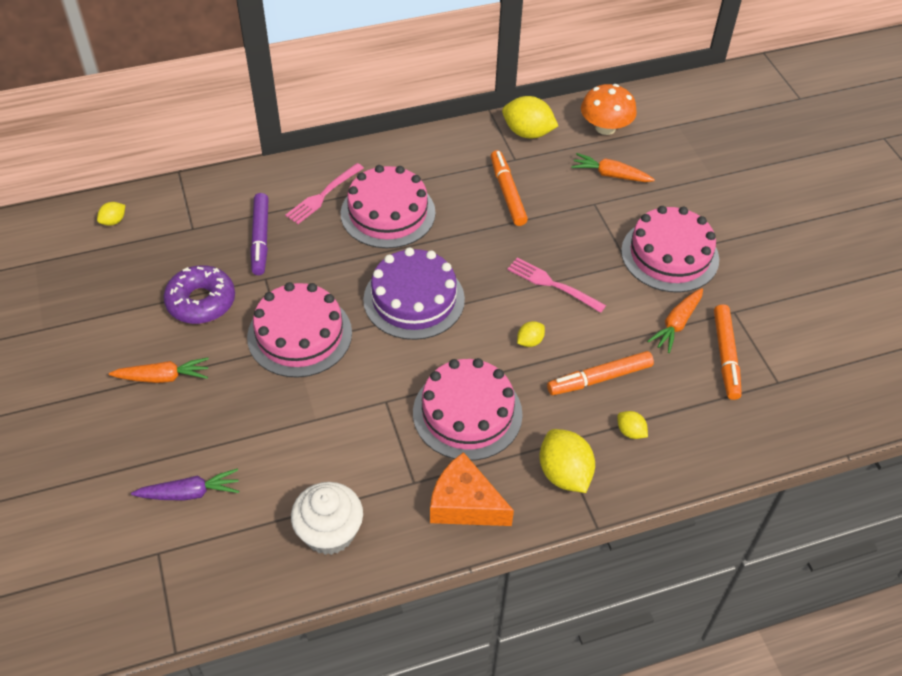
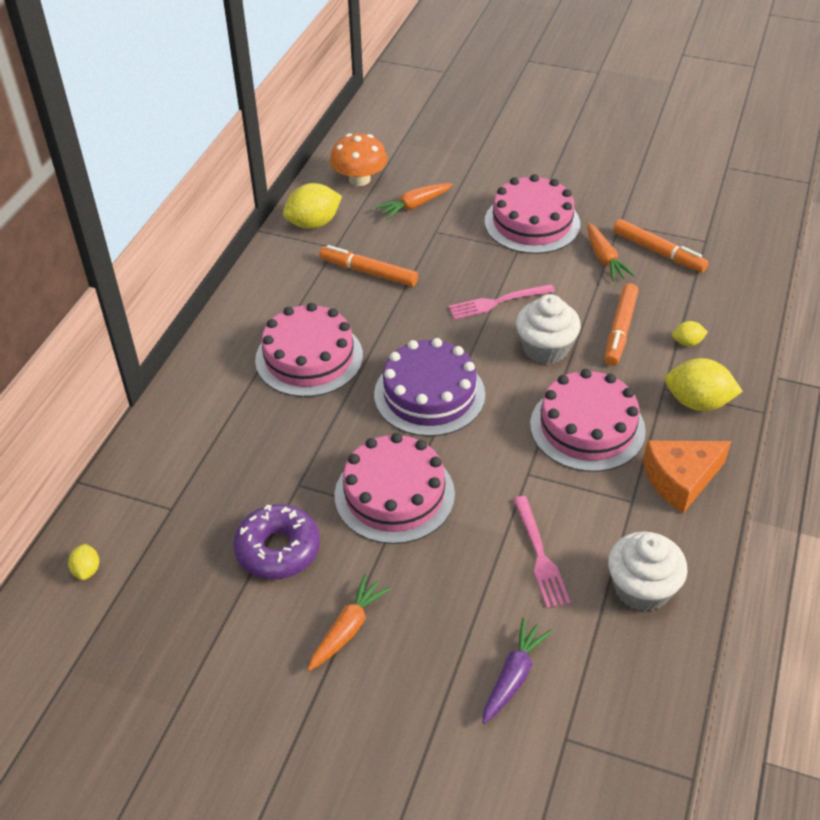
camera: 50 degrees left, 5 degrees down
(260, 239) = (243, 462): purple marker -> none
(323, 195) = (237, 390): pink fork -> pink fork (540, 556)
(530, 341) = (545, 348): yellow lemon -> white cupcake

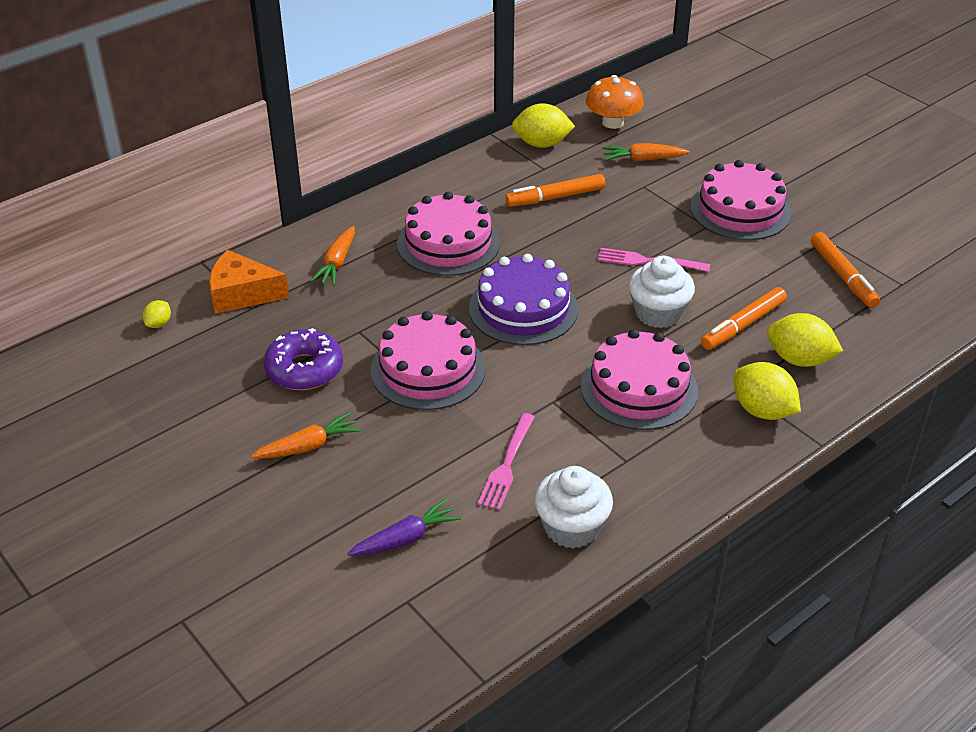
camera: 30 degrees right, 5 degrees down
(368, 272) = (555, 197): orange marker -> orange marker turned 75 degrees counterclockwise
(604, 259) = (783, 263): orange carrot -> orange carrot (337, 263)
(680, 479) = (686, 463): orange cheese -> orange cheese (242, 294)
(687, 342) = (799, 359): yellow lemon -> yellow lemon, size x1.96

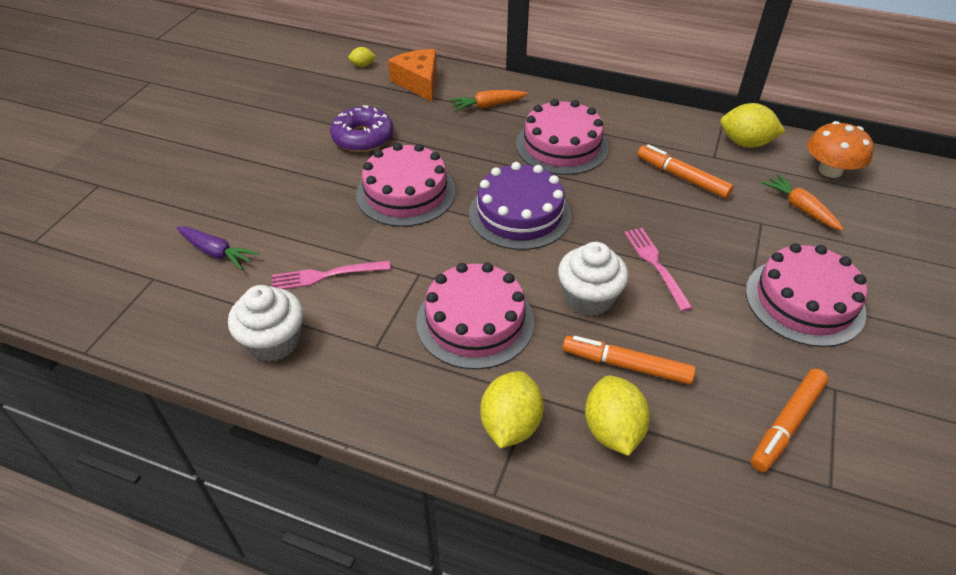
camera: 60 degrees right, 5 degrees up
(308, 446) = (286, 170): orange carrot -> none
(542, 144) = (745, 143): yellow lemon -> yellow lemon turned 45 degrees counterclockwise

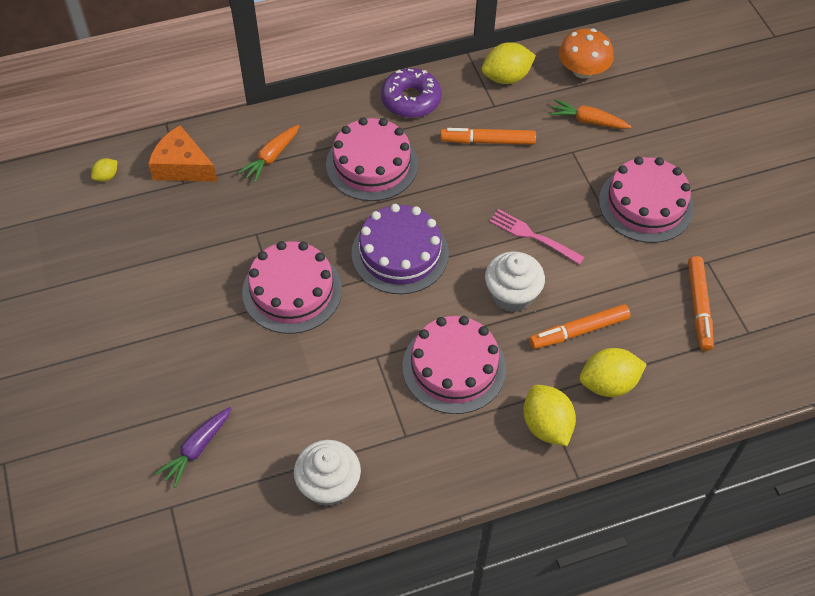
camera: 40 degrees left, 10 degrees up
(216, 253) = (197, 449): purple carrot -> purple carrot turned 135 degrees clockwise
(325, 275) = (308, 407): pink fork -> none
(363, 137) = (196, 258): purple donut -> purple donut (411, 100)
(612, 430) = (608, 384): yellow lemon -> yellow lemon turned 60 degrees counterclockwise

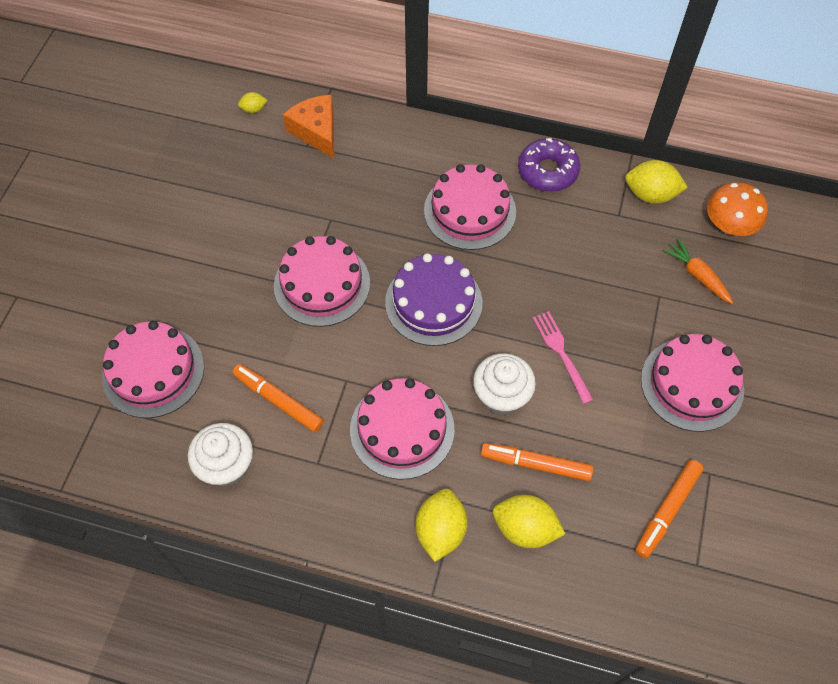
camera: 35 degrees right, 5 degrees up
(197, 449) = (153, 371): purple carrot -> pink cake
(271, 157) = (391, 161): orange carrot -> none
(487, 141) = (587, 244): orange marker -> orange marker (278, 401)

